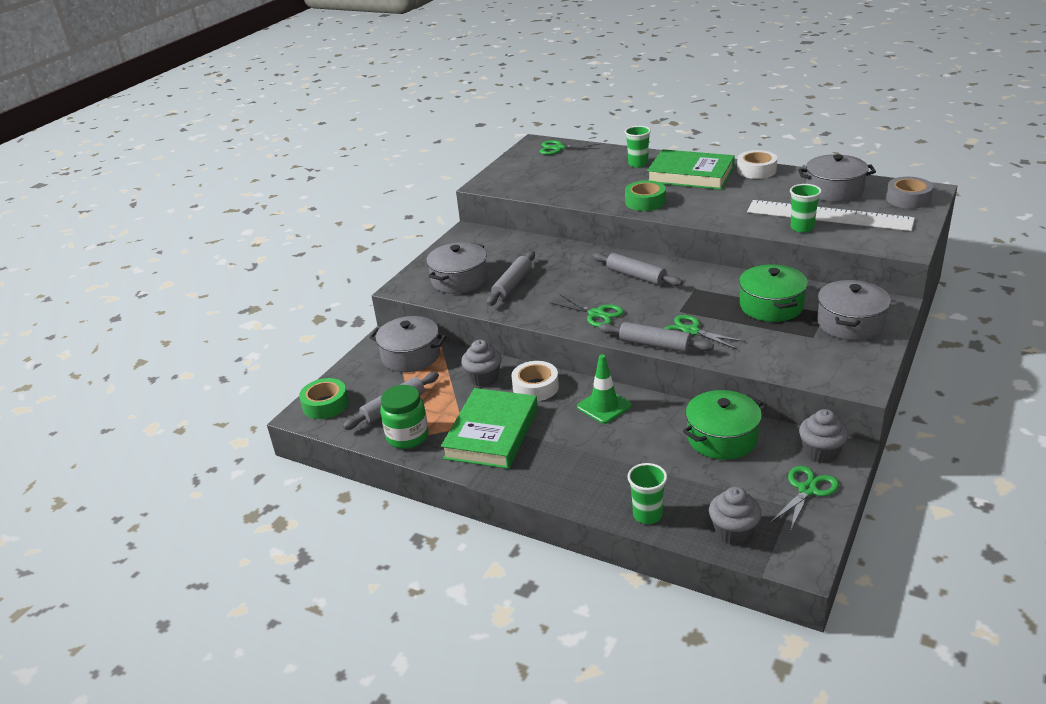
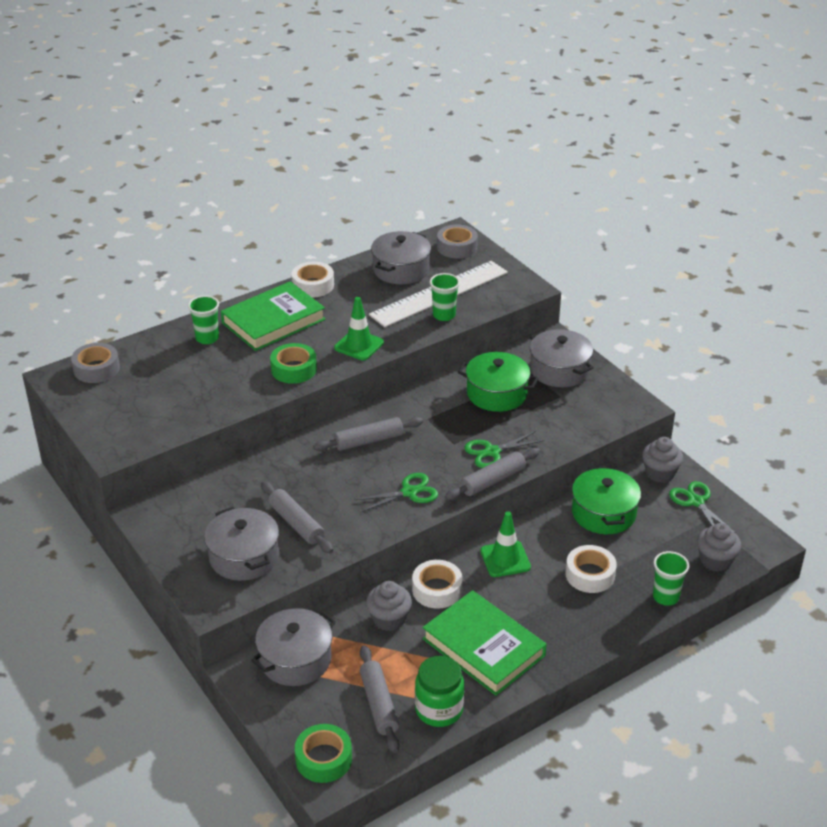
camera: 65 degrees left, 5 degrees up
(558, 148) = (96, 369): green scissors -> grey tape
(631, 458) = (590, 574): none -> white tape
(709, 212) = (359, 345): none -> green traffic cone

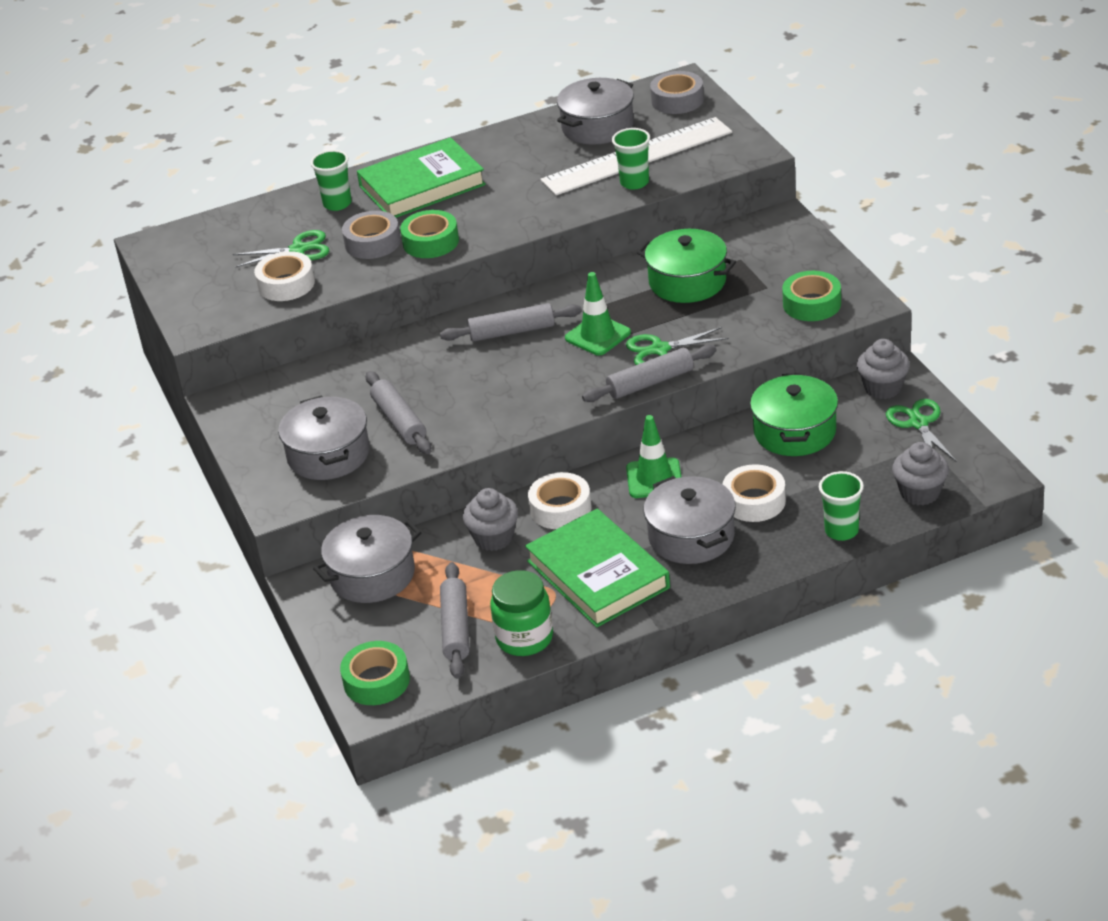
camera: 15 degrees right, 0 degrees up
(96, 369) = (199, 236): grey tape -> grey tape (372, 243)
(313, 285) = (482, 144): white tape -> white tape (286, 284)
(359, 345) = (518, 216): green traffic cone -> green traffic cone (597, 335)
(409, 492) = (544, 392): green scissors -> green scissors (299, 249)
(559, 370) = (776, 256): grey pot -> grey pot (691, 536)
(598, 409) = (812, 304): none -> green tape

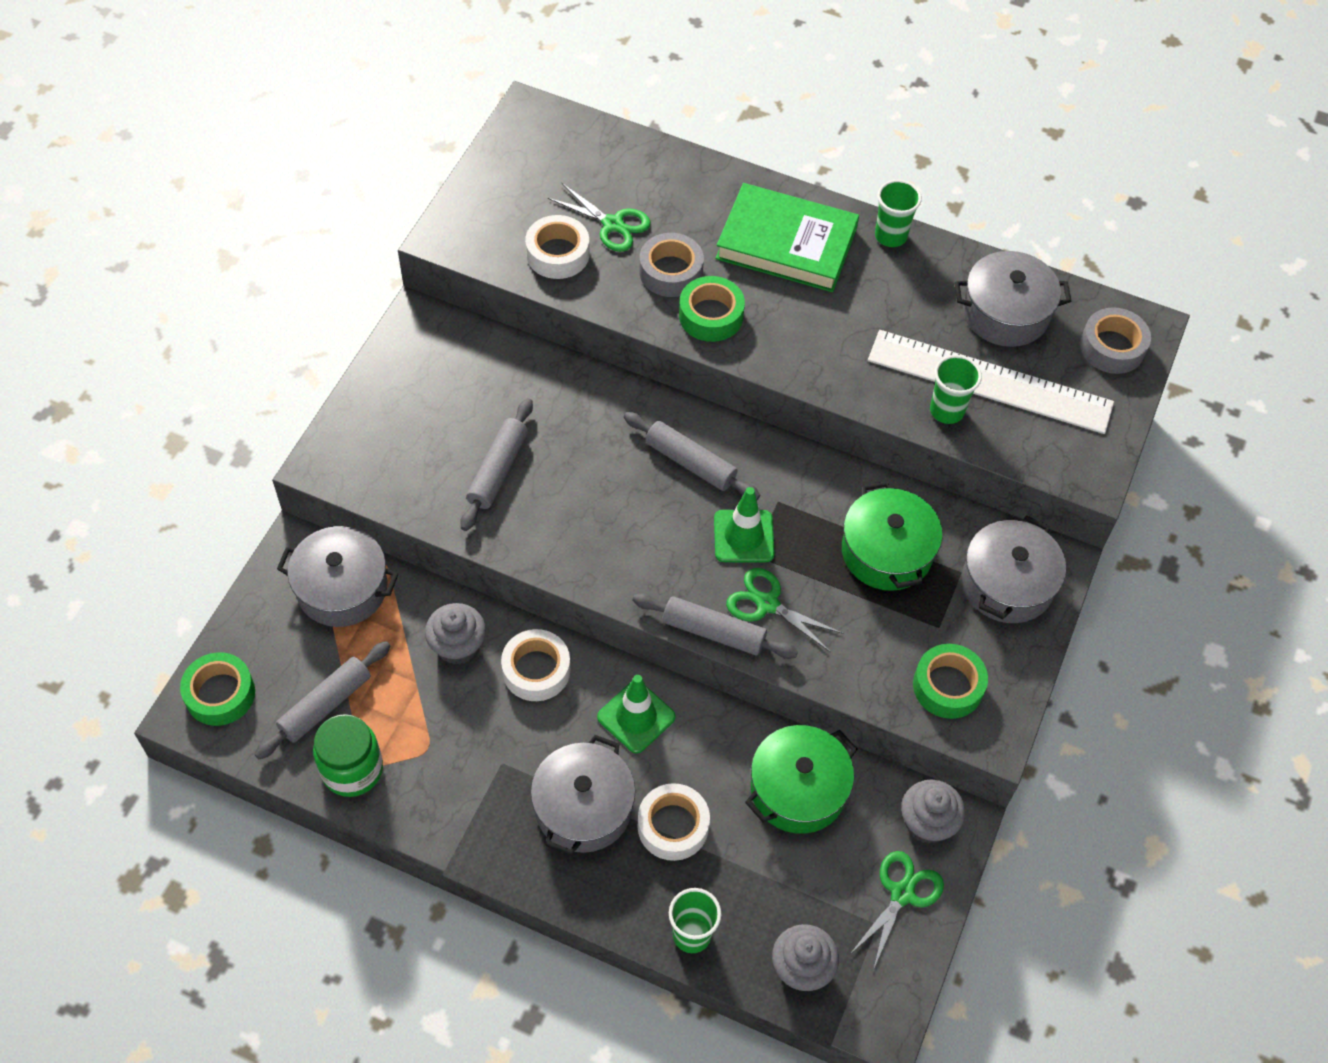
camera: 40 degrees right, 20 degrees up
(328, 454) = (412, 451): grey pot -> grey pot (1007, 584)
(337, 204) = (702, 201): green cup -> green cup (890, 236)
(598, 574) = (475, 767): green book -> none

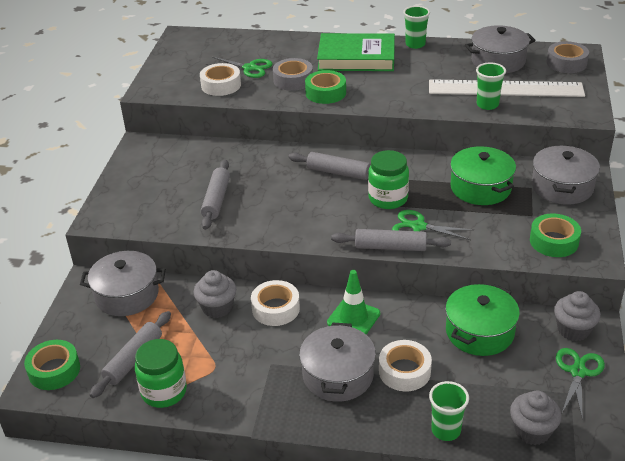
camera: 10 degrees left, 20 degrees down
(743, 536) = (388, 199): green traffic cone -> green jar

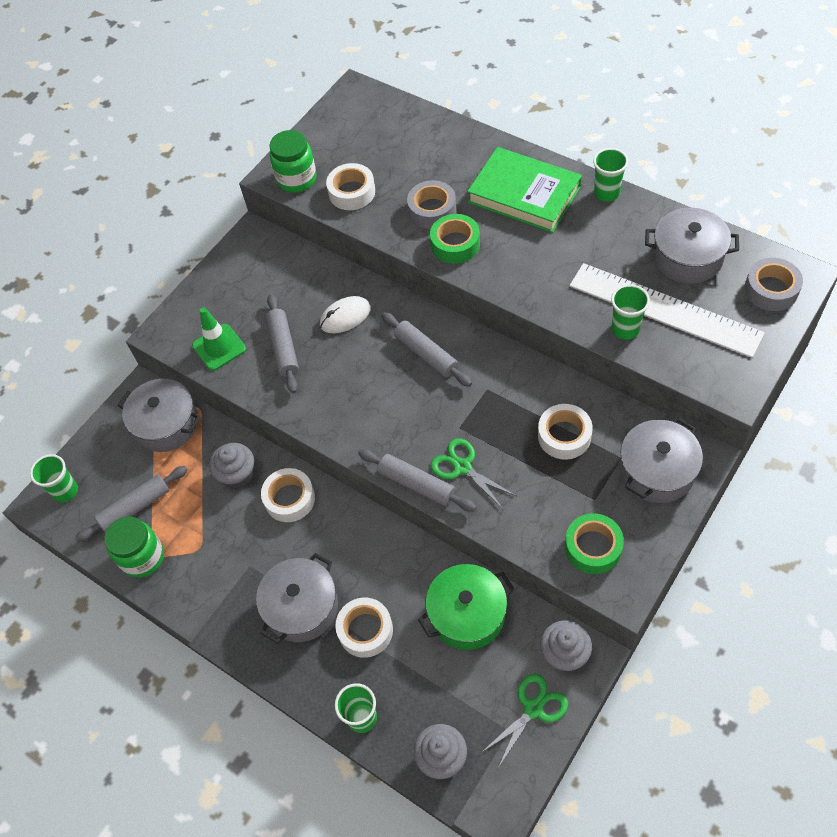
camera: 30 degrees right, 20 degrees up
(54, 370) = (65, 491): green tape -> green cup
(216, 200) = (283, 348): grey rolling pin -> grey rolling pin turned 45 degrees counterclockwise
(250, 68) = (397, 173): green scissors -> none
(255, 169) = (345, 317): none -> white mouse
(353, 318) = (355, 542): green traffic cone -> green traffic cone (219, 347)
(388, 199) = (455, 413): green jar -> green jar (297, 179)
(480, 188) = (564, 436): green pot -> white tape

